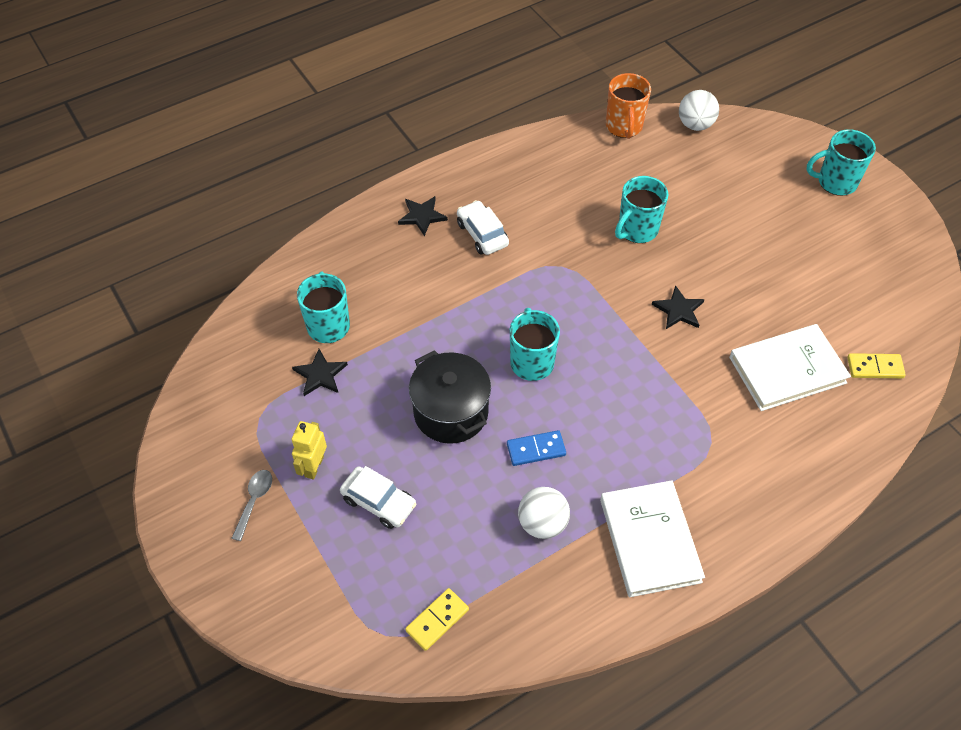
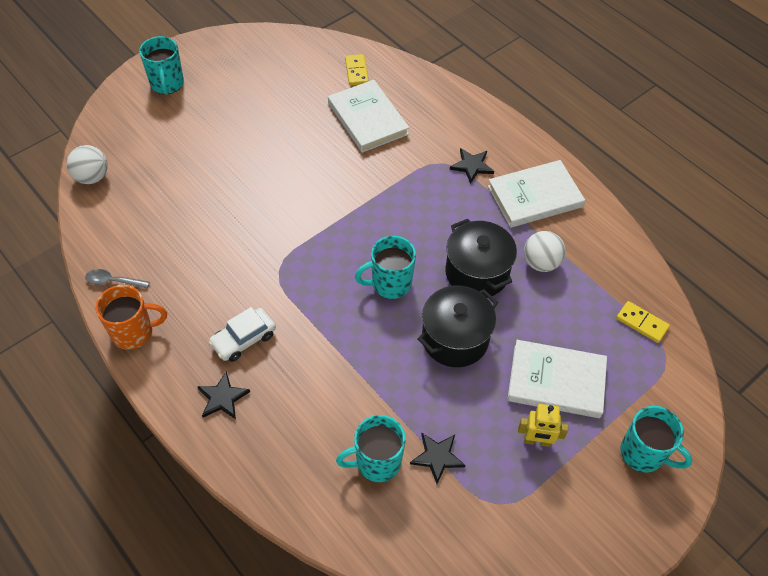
camera: 100 degrees left, 0 degrees up
(254, 501) = (585, 485): grey spoon -> grey spoon (113, 281)
(379, 502) = (556, 381): white car -> white book
(536, 449) = (477, 273): blue domino -> black pot
(624, 126) = (92, 232): orange mug -> orange mug (133, 332)
(637, 230) = (230, 216): turquoise mug -> turquoise mug (643, 453)
(678, 310) = (319, 184): black star -> black star (472, 166)

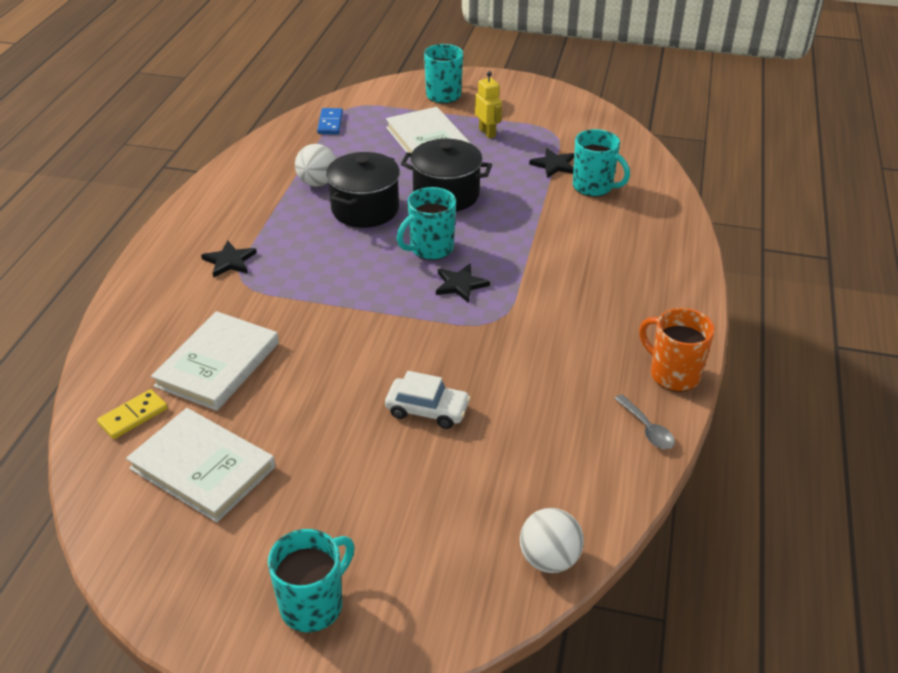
camera: 125 degrees left, 15 degrees down
(222, 398) = (652, 283): black star -> black star (460, 284)
(243, 339) = (588, 301): white car -> white car (427, 410)
(390, 284) = (430, 248): turquoise mug -> turquoise mug turned 105 degrees clockwise
(535, 196) = (238, 211): white book -> white book (202, 467)
(642, 323) = (330, 123): yellow domino -> blue domino

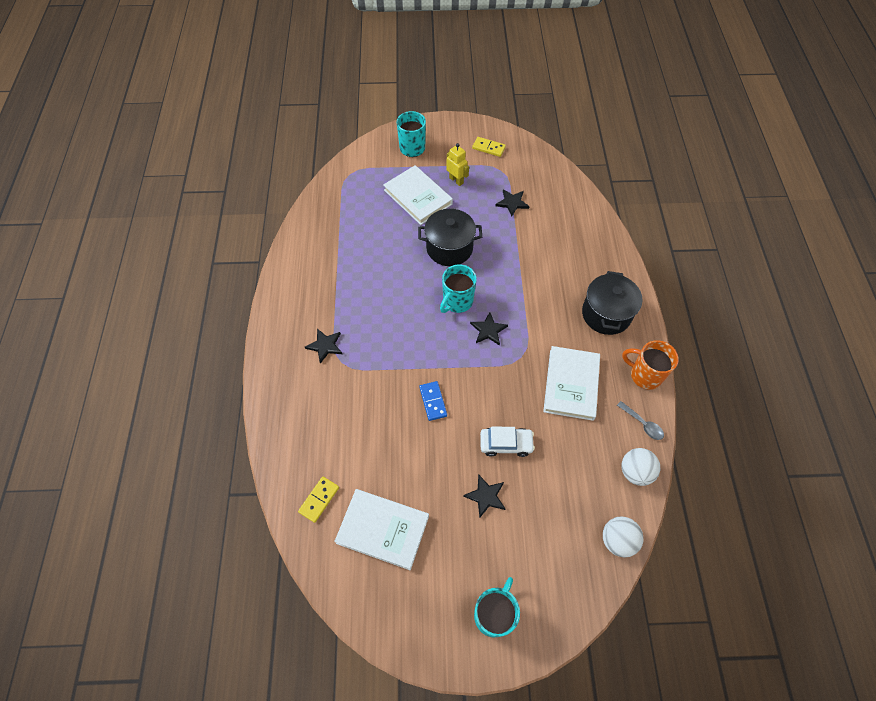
camera: 15 degrees left, 20 degrees up
(218, 364) = (356, 440): white book -> white book (571, 384)
(317, 182) = (356, 256): white ball -> white ball (635, 472)
(330, 123) = (342, 194): blue domino -> blue domino (433, 401)
(365, 209) = (399, 274): black pot -> black pot (606, 314)
(369, 462) = (486, 496): none -> black star
(546, 109) = (488, 148): none -> yellow domino
(593, 187) = (545, 219): turquoise mug -> none

